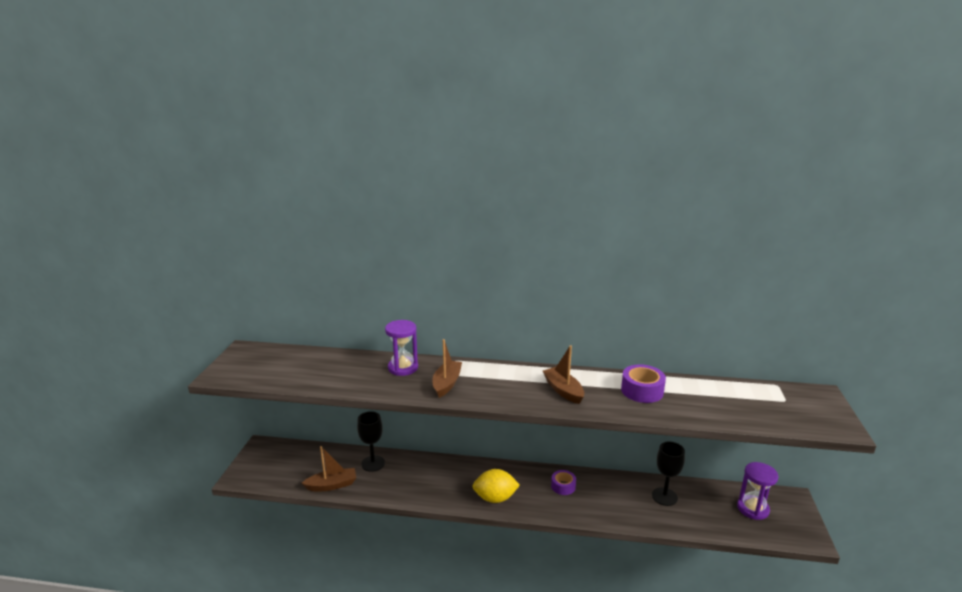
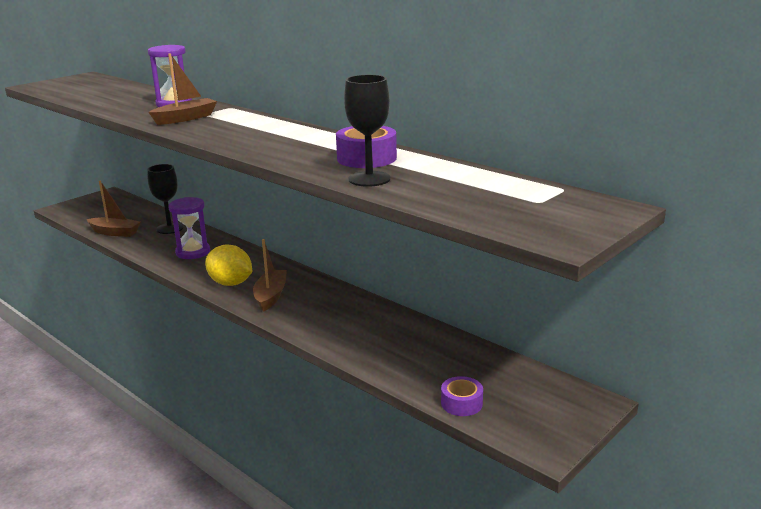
camera: 35 degrees right, 0 degrees up
(563, 390) = (281, 142): brown boat -> brown boat (271, 296)
(563, 486) = (312, 296): purple tape -> purple tape (461, 403)
(664, 496) = (412, 341): black goblet -> black goblet (369, 179)
(753, 509) = (511, 390): purple hourglass -> purple hourglass (193, 252)

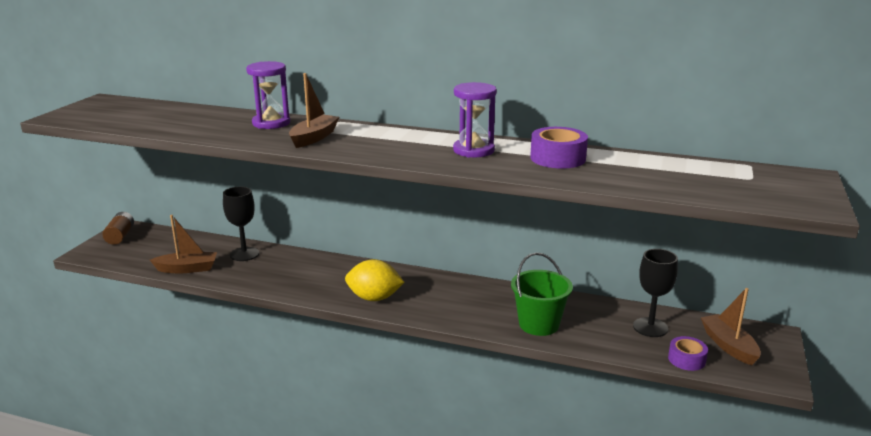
camera: 25 degrees left, 0 degrees up
(97, 199) = (120, 236): none -> brown battery
(193, 252) = (299, 274): purple hourglass -> purple hourglass (473, 150)
(271, 296) = (427, 302): brown boat -> brown boat (728, 346)
(350, 336) = (539, 324): none -> green bucket
(369, 179) = (594, 177): black goblet -> black goblet (650, 327)

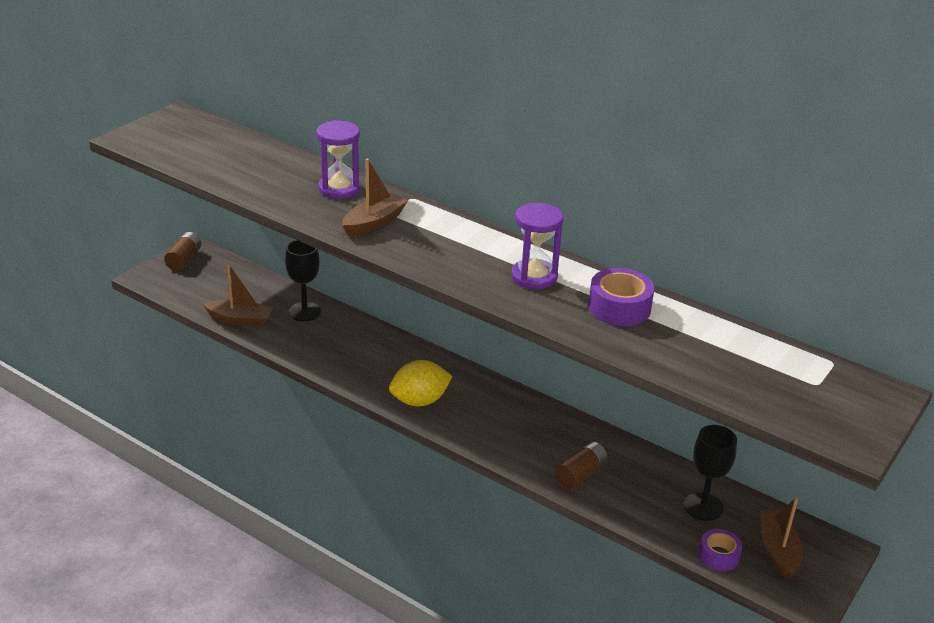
camera: 15 degrees right, 10 degrees up
(374, 298) = (419, 401): yellow lemon -> yellow lemon turned 45 degrees counterclockwise
(539, 324) = (580, 474): green bucket -> brown battery

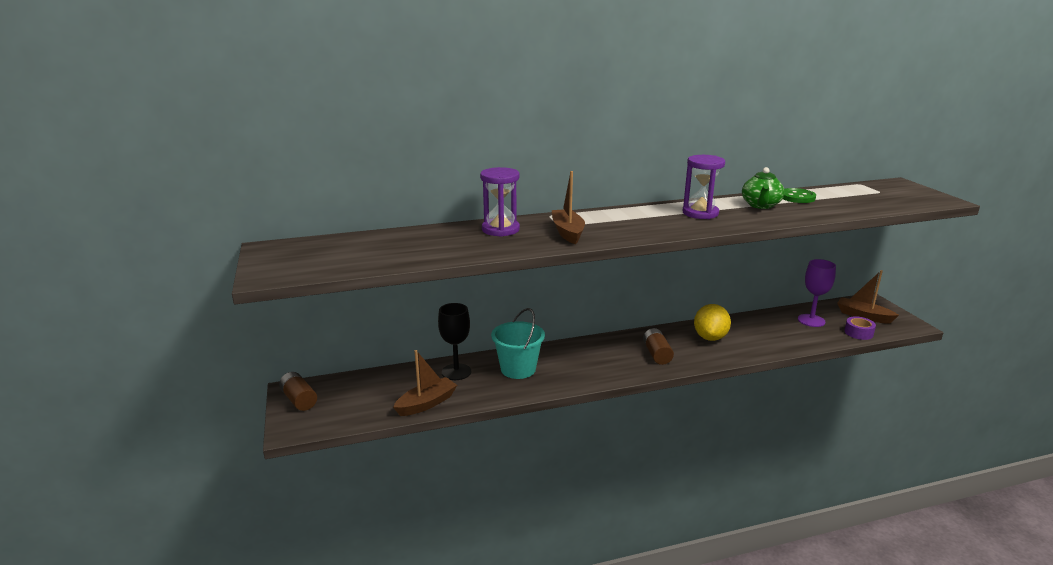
camera: 50 degrees left, 10 degrees down
(346, 342) = (518, 369): none -> turquoise bucket
(419, 401) = (621, 367): yellow lemon -> yellow lemon (710, 337)
(580, 474) = (752, 343): brown battery -> brown battery (657, 354)
(619, 308) = (760, 205): purple tape -> green teapot
(691, 326) = (797, 197): none -> green button
(703, 507) = (811, 320): black goblet -> purple goblet

